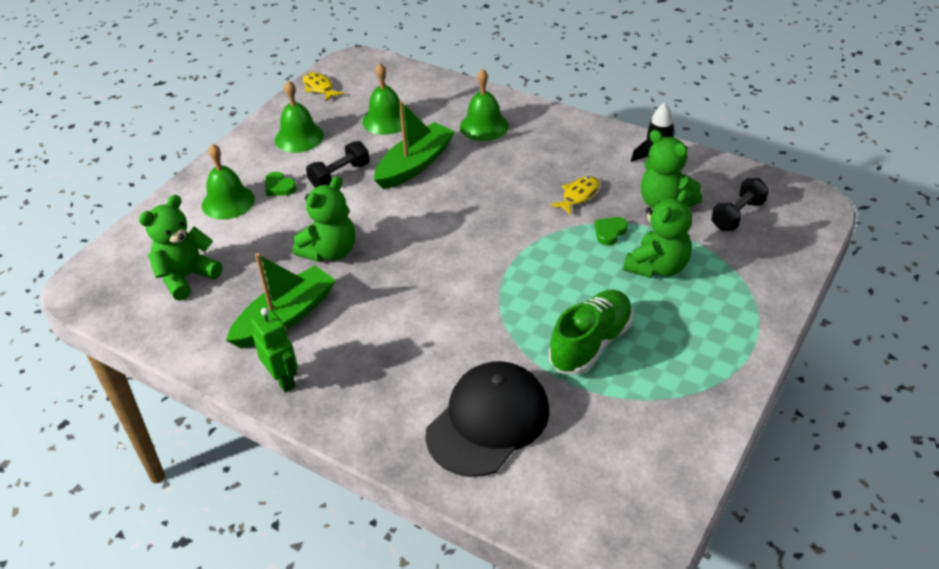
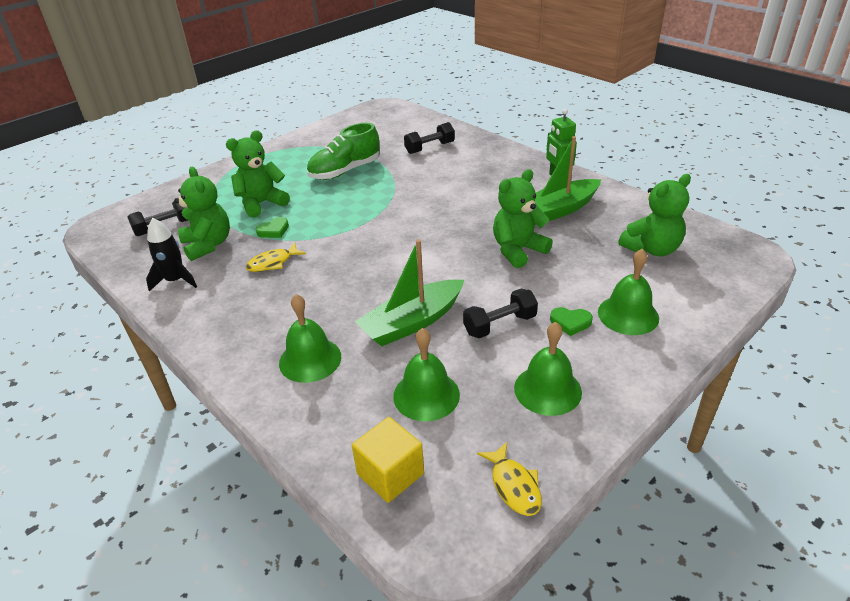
camera: 165 degrees left, 5 degrees down
(279, 187) = (570, 322): green heart -> green heart turned 135 degrees clockwise
(395, 80) = (390, 474): none -> yellow cube
(488, 421) = (429, 148): black cap -> black dumbbell

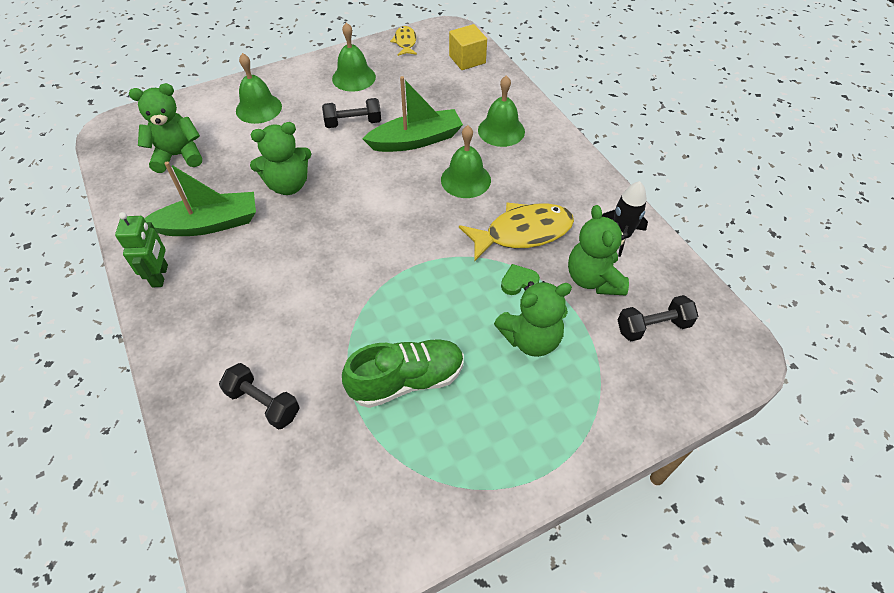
camera: 165 degrees left, 15 degrees up
(273, 263) = (523, 232): yellow fish -> yellow fish, size x1.85
(426, 395) = (429, 91): green bell -> green bell (465, 180)
(429, 148) = (263, 403): black dumbbell -> black dumbbell turned 45 degrees clockwise
(570, 322) = (303, 112): green heart -> none

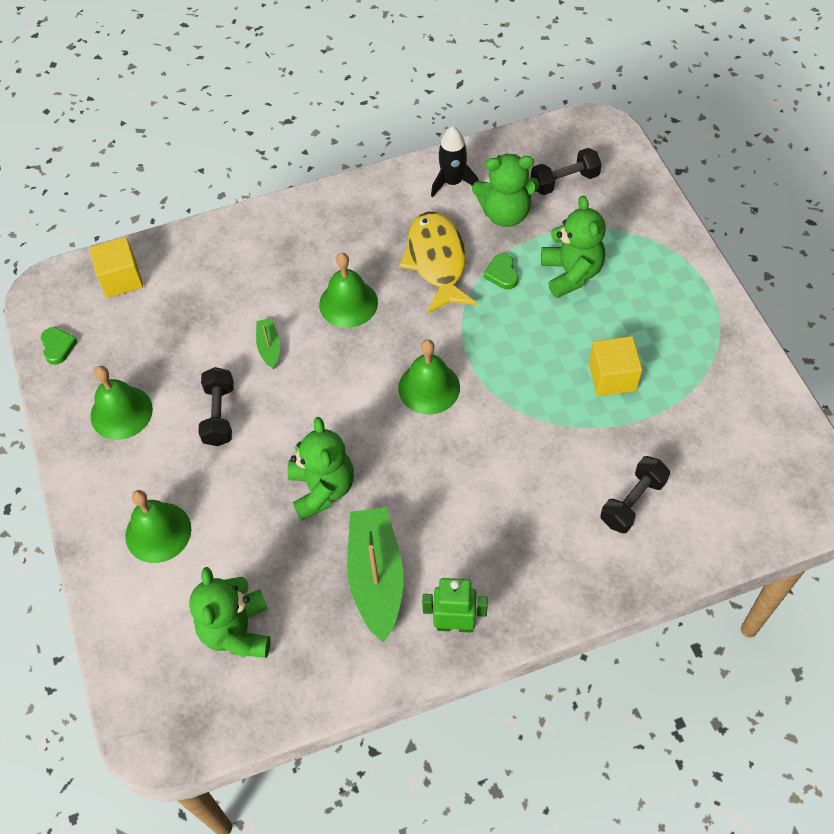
camera: 80 degrees left, 5 degrees up
(405, 42) = (58, 347): yellow fish -> green heart
(407, 380) = (612, 377): green shoe -> yellow cube
(416, 140) = (269, 347): green boat -> green boat, size x0.48
(501, 130) = (271, 260): green bell -> green bell (429, 387)
(653, 326) = (564, 181): black dumbbell -> black dumbbell turned 75 degrees clockwise

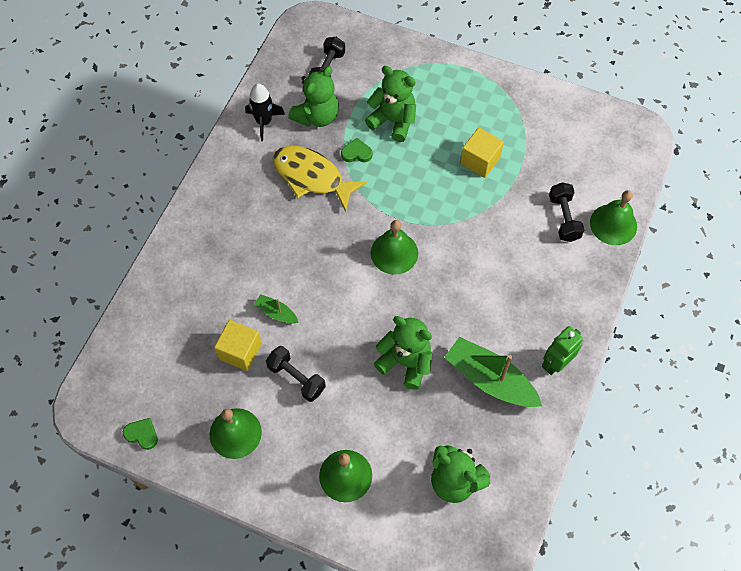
camera: 50 degrees left, 5 degrees up
(121, 279) = (129, 357): yellow cube -> yellow cube (240, 351)
(348, 303) = (291, 246): green bell -> green bell (613, 224)
(502, 274) = (356, 153): green heart -> green heart turned 150 degrees clockwise

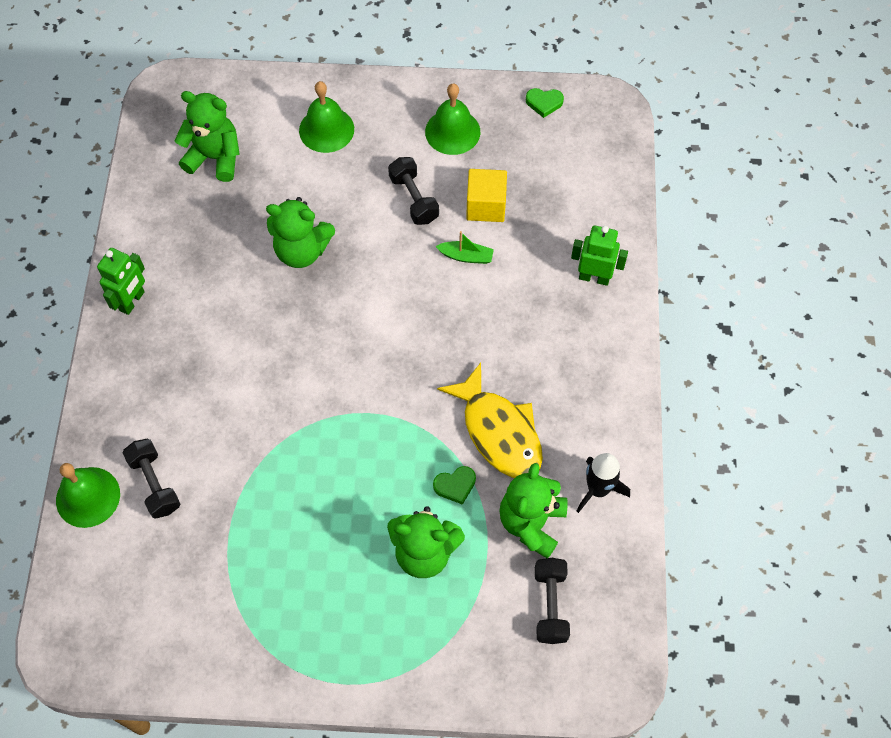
camera: 160 degrees right, 0 degrees up
(187, 263) = (594, 277): none -> green robot
(296, 378) = (414, 199): black dumbbell -> black dumbbell turned 45 degrees clockwise
(312, 177) = (499, 432): yellow fish -> yellow fish turned 45 degrees clockwise
(394, 253) = (357, 368): green bell -> none
(480, 161) = (286, 531): yellow cube -> none
(490, 379) = (203, 262): green boat -> none

